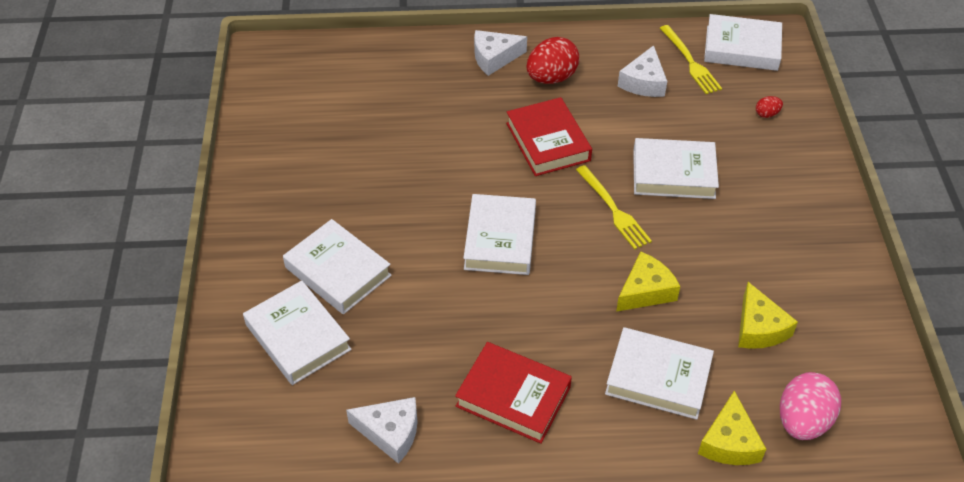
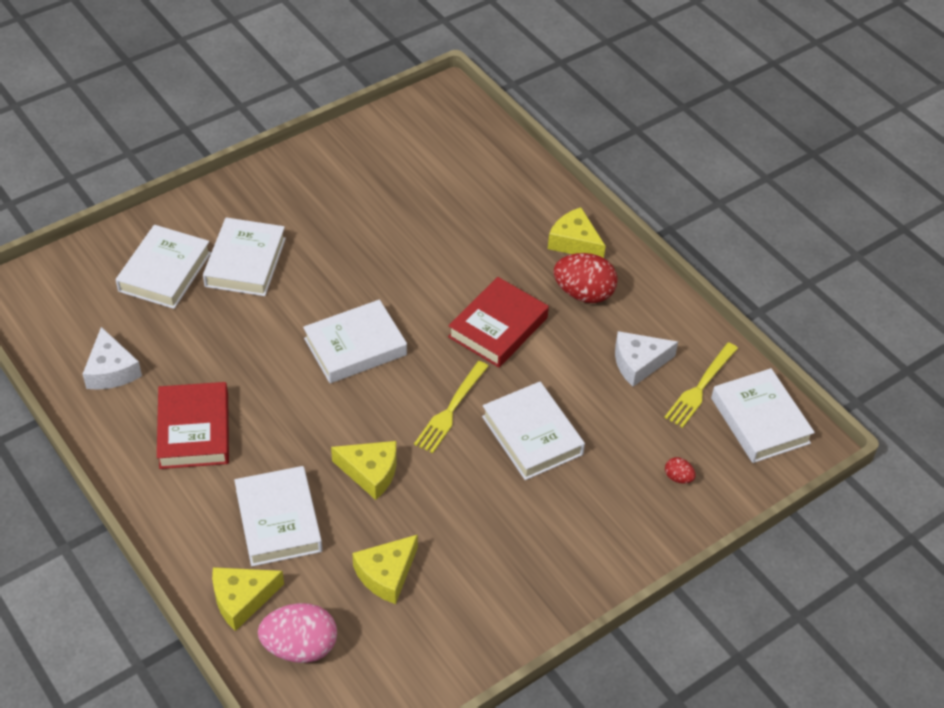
camera: 55 degrees right, 0 degrees up
(494, 58) = (574, 242): white cheese -> yellow cheese

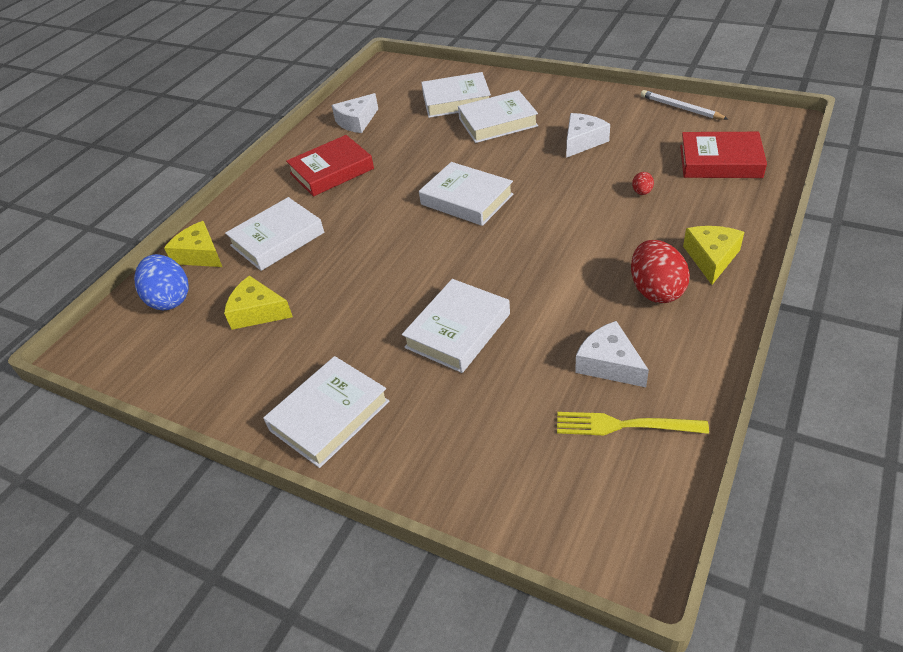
camera: 70 degrees right, 5 degrees down
(300, 647) = (170, 299): pink egg -> blue egg
(345, 223) = (582, 141): none -> white cheese
(361, 135) = (680, 108): none -> white pencil
(370, 472) = (351, 260): yellow cheese -> none
(450, 410) = (445, 273): yellow fork -> none
(498, 327) = (560, 258): red book -> red book (720, 161)
(678, 477) = (488, 457): red egg -> red egg (642, 192)
(760, 420) = (625, 498): white book -> white book (329, 415)

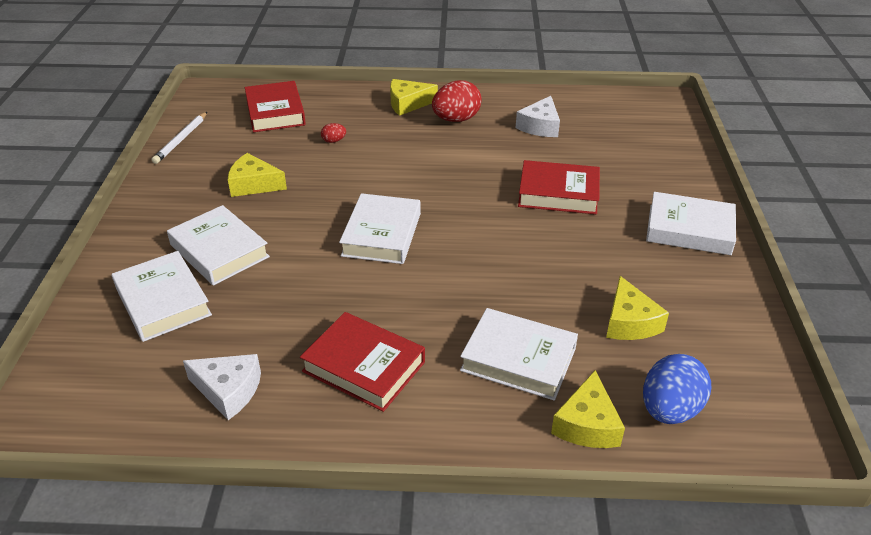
camera: 120 degrees left, 5 degrees down
(458, 330) = (558, 193): white book -> red book
(582, 141) = (254, 184): white cheese -> yellow cheese
(622, 425) = (585, 115): yellow fork -> none

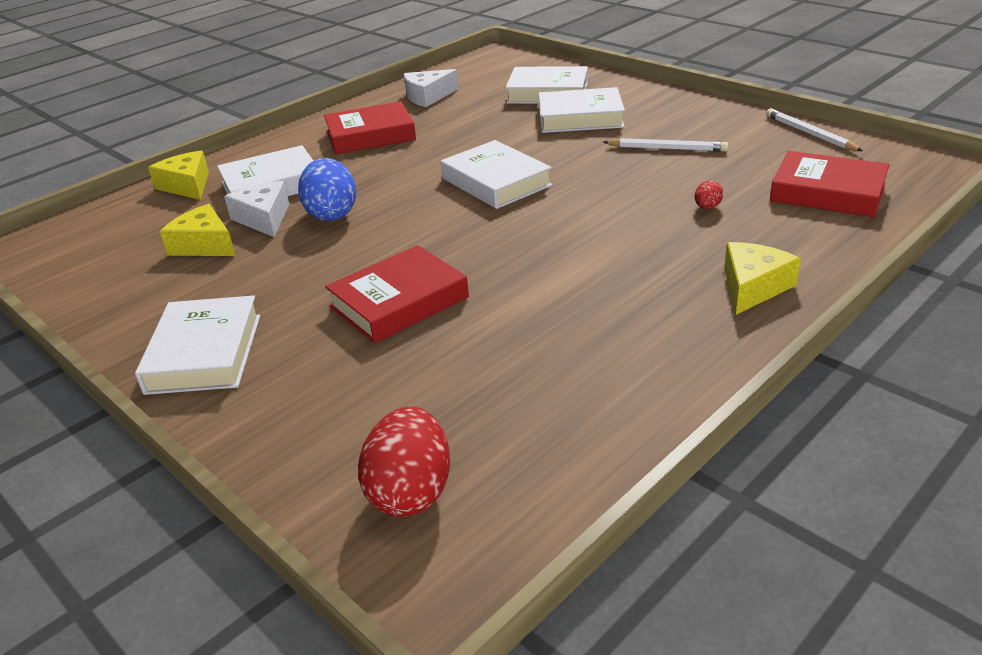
camera: 135 degrees right, 5 degrees down
(254, 184) = (667, 148): yellow cheese -> white pencil
(456, 119) = (660, 307): red egg -> red egg (411, 492)
(540, 126) = (551, 370): white cheese -> white cheese (264, 218)
(669, 410) = (130, 218): blue egg -> blue egg (332, 214)
(689, 230) = (204, 353): white book -> white book turned 60 degrees counterclockwise

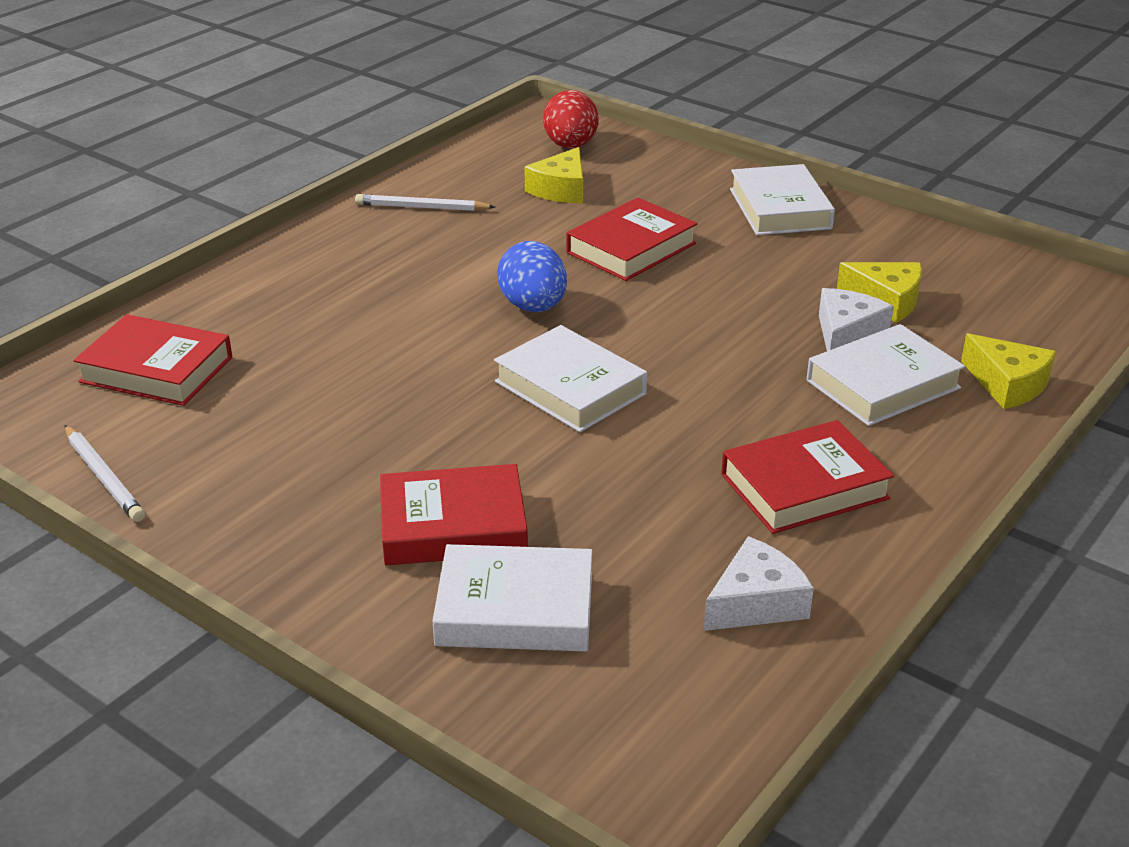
camera: 170 degrees right, 0 degrees up
(264, 218) = (846, 334): white cheese -> white cheese turned 120 degrees counterclockwise
(332, 214) = (764, 340): blue egg -> blue egg (533, 307)
(580, 118) = (453, 525): white book -> red book
(667, 148) = (327, 448): white pencil -> white pencil (421, 207)
(707, 207) = (308, 349): red egg -> none
(753, 287) = (300, 264): yellow cheese -> yellow cheese (561, 189)

